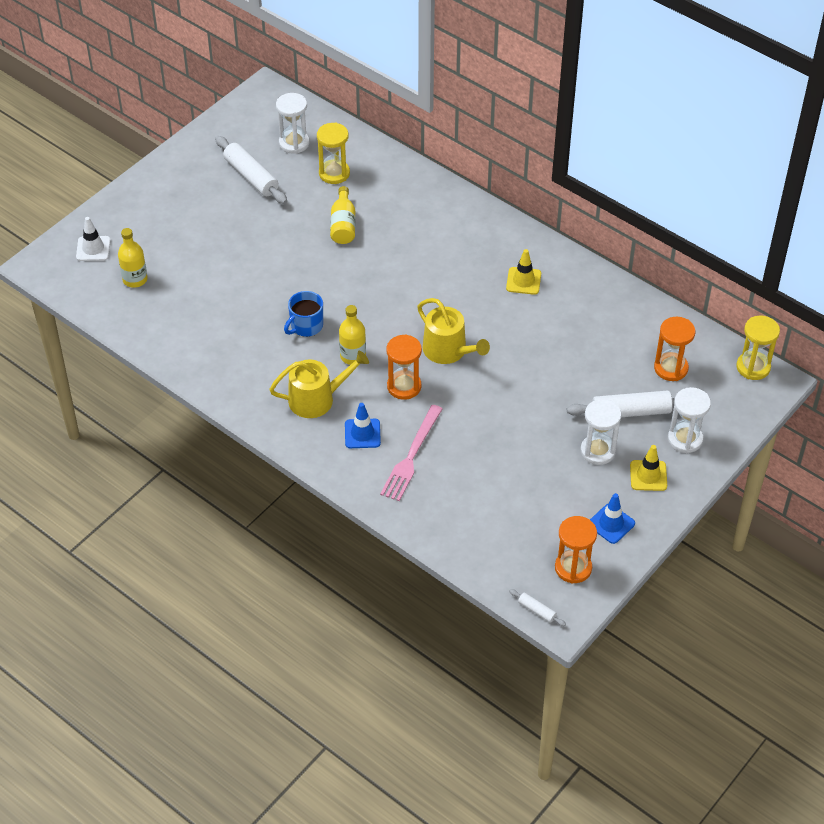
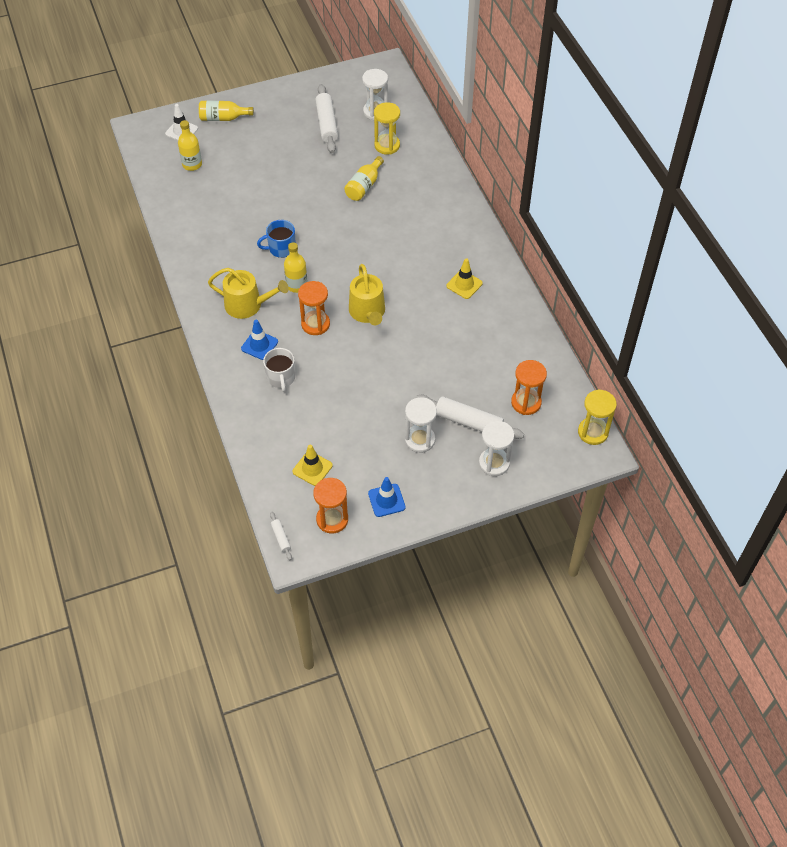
camera: 30 degrees right, 5 degrees up
(130, 216) = (223, 118): none -> yellow bottle
(411, 456) = (281, 378): pink fork -> white mug
(648, 475) = (443, 477): yellow traffic cone -> yellow traffic cone (312, 468)

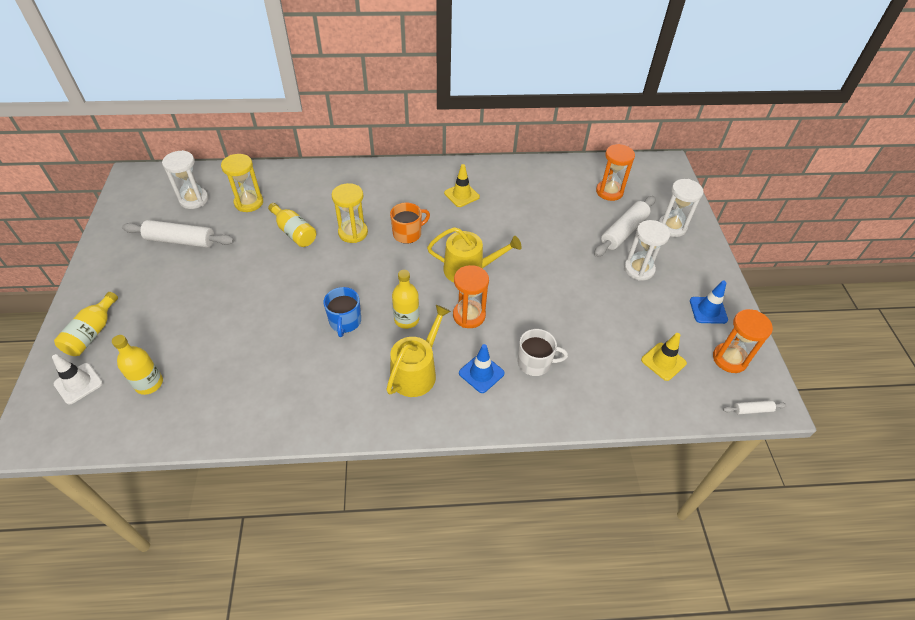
camera: 75 degrees left, 5 degrees down
(394, 259) = (408, 233): none -> orange mug
(593, 432) = (647, 163): yellow hourglass -> yellow hourglass (353, 232)

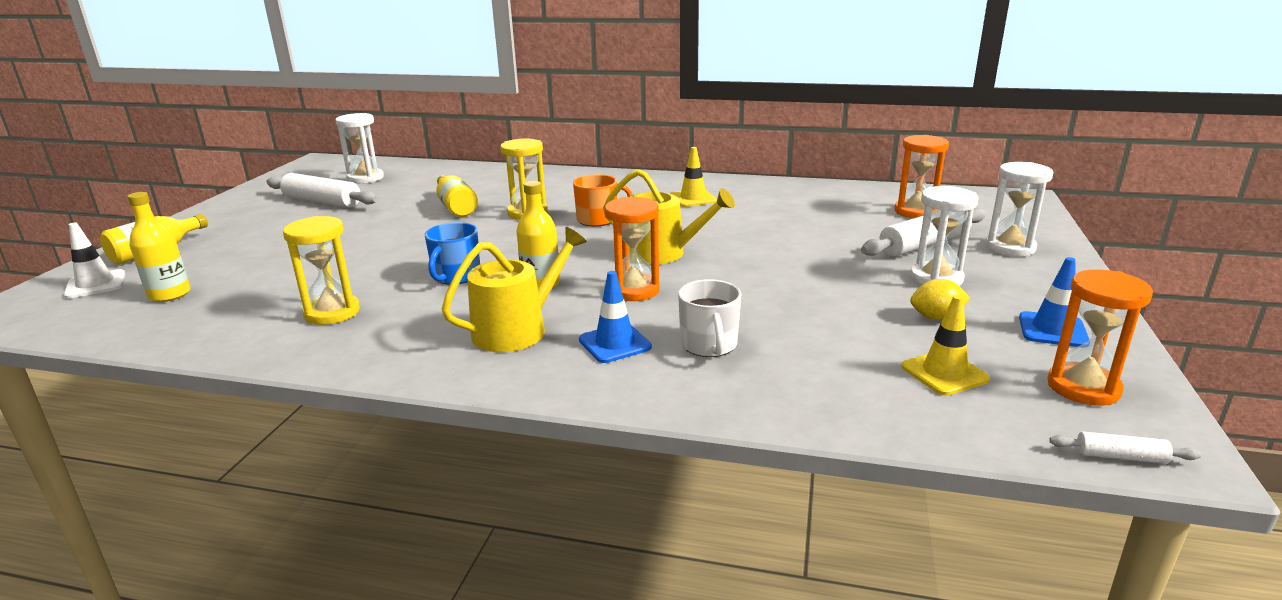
camera: 20 degrees right, 25 degrees down
(249, 202) = (423, 184): yellow hourglass -> yellow hourglass (332, 312)
(535, 363) = (709, 345): white mug -> white mug turned 60 degrees clockwise
(648, 310) = (936, 318): none -> yellow lemon

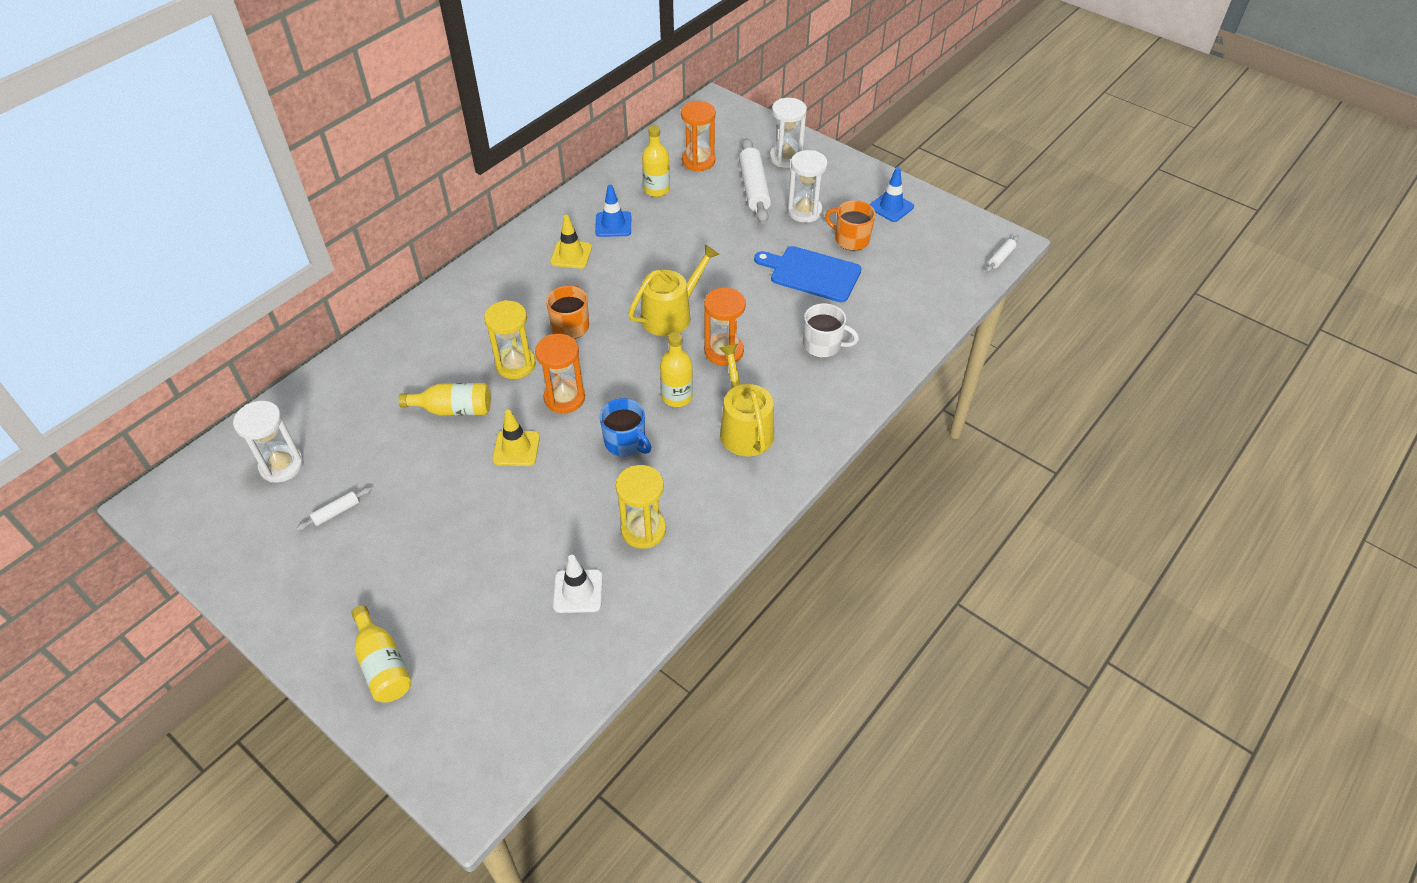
camera: 65 degrees left, 25 degrees up
(95, 284) = (446, 711): white traffic cone -> white traffic cone (578, 591)
(170, 294) = (520, 646): yellow bottle -> yellow bottle (657, 190)
(322, 202) = (336, 512): white rolling pin -> white rolling pin, size x0.47
(615, 343) = (795, 386): blue traffic cone -> blue traffic cone (613, 224)
(831, 308) = (811, 273): none -> blue cutting board
(936, 318) = (851, 239): yellow lemon -> orange mug
(944, 373) = (908, 270): yellow traffic cone -> yellow traffic cone (516, 448)
(1083, 387) = (947, 233): orange hourglass -> orange hourglass (564, 398)

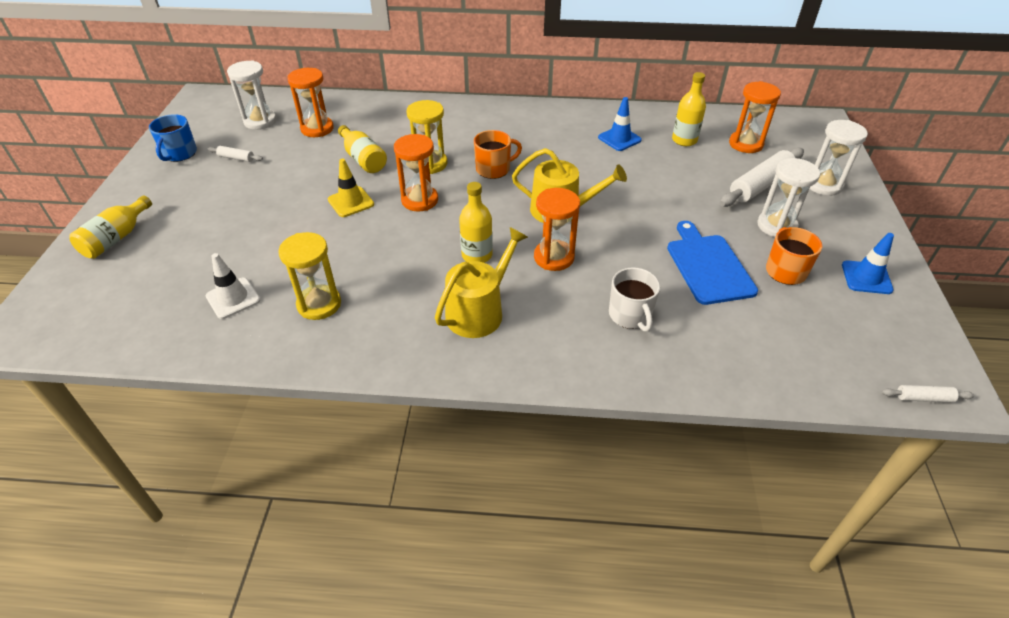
camera: 55 degrees right, 5 degrees down
(355, 423) = (317, 129): none -> orange hourglass
(571, 255) = (564, 136): yellow traffic cone -> none
(626, 442) = (403, 251): blue mug -> blue mug (179, 154)

